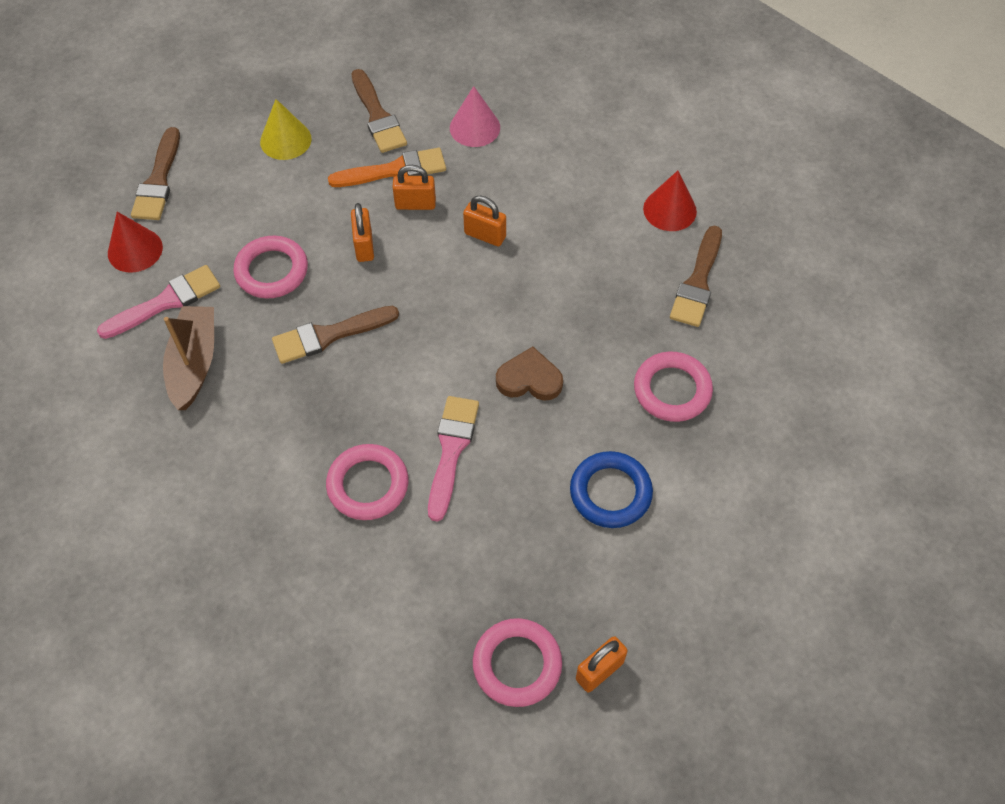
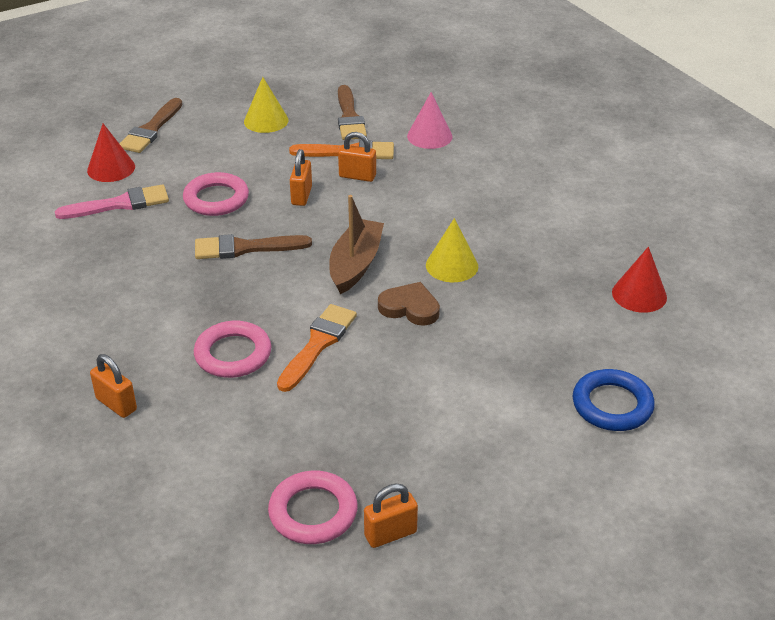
camera: 15 degrees right, 20 degrees down
(194, 363) = (123, 247): brown boat -> brown boat (355, 264)
(451, 450) = (318, 344): pink brush -> orange brush
(485, 235) = (409, 205): orange padlock -> orange padlock (116, 404)
(554, 311) = (452, 265): none -> yellow cone
(610, 492) = (453, 402): blue ring -> blue ring (612, 405)
(669, 210) = (584, 215): red cone -> red cone (639, 294)
(672, 390) = (541, 339): pink ring -> none
(697, 282) = (593, 268): brown brush -> none

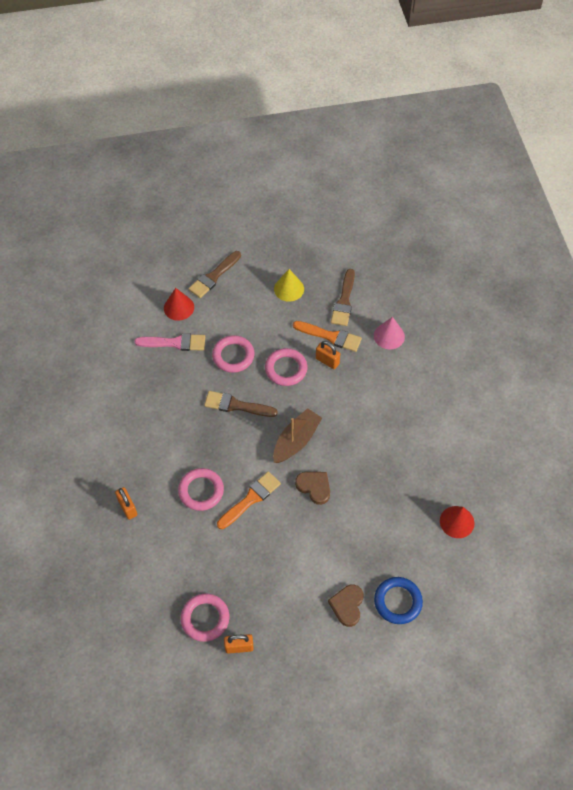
camera: 20 degrees right, 20 degrees up
(301, 196) = (286, 369): orange padlock -> pink ring
(452, 265) = (353, 460): yellow cone -> none
(538, 431) = (347, 605): none -> brown heart

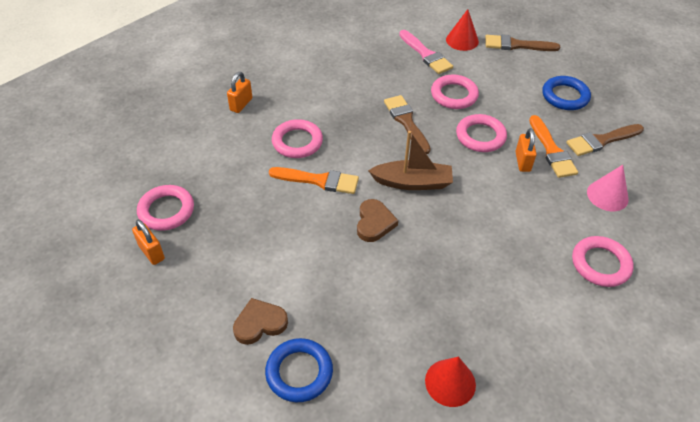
camera: 55 degrees right, 10 degrees down
(289, 289) = (565, 96): yellow cone -> blue ring
(434, 382) = (600, 264): none -> pink ring

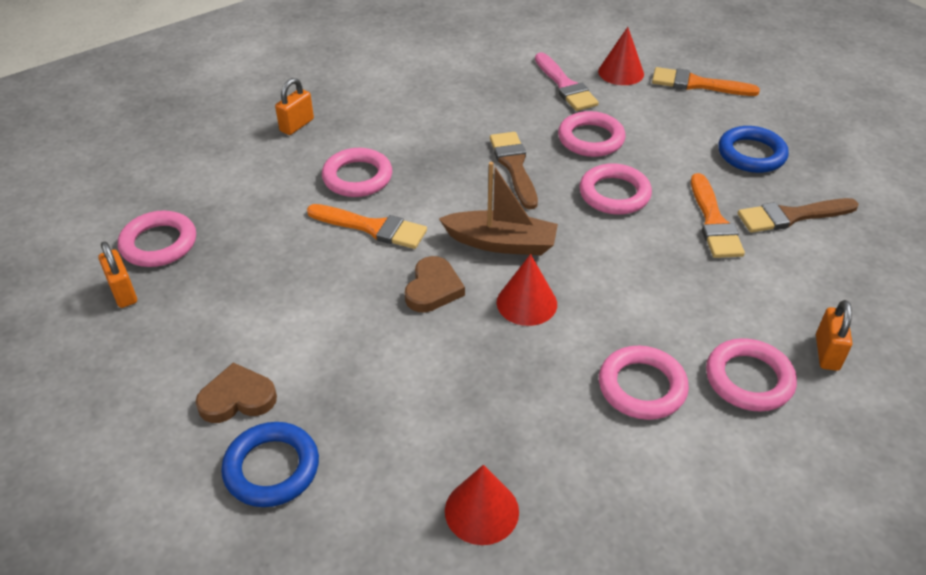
camera: 10 degrees right, 5 degrees down
(441, 226) = (526, 303): none -> red cone
(516, 45) = (697, 84): brown brush -> orange brush
(522, 162) = (667, 232): orange padlock -> orange padlock (827, 353)
(533, 278) = (642, 387): none -> pink ring
(607, 195) = (782, 289): pink cone -> none

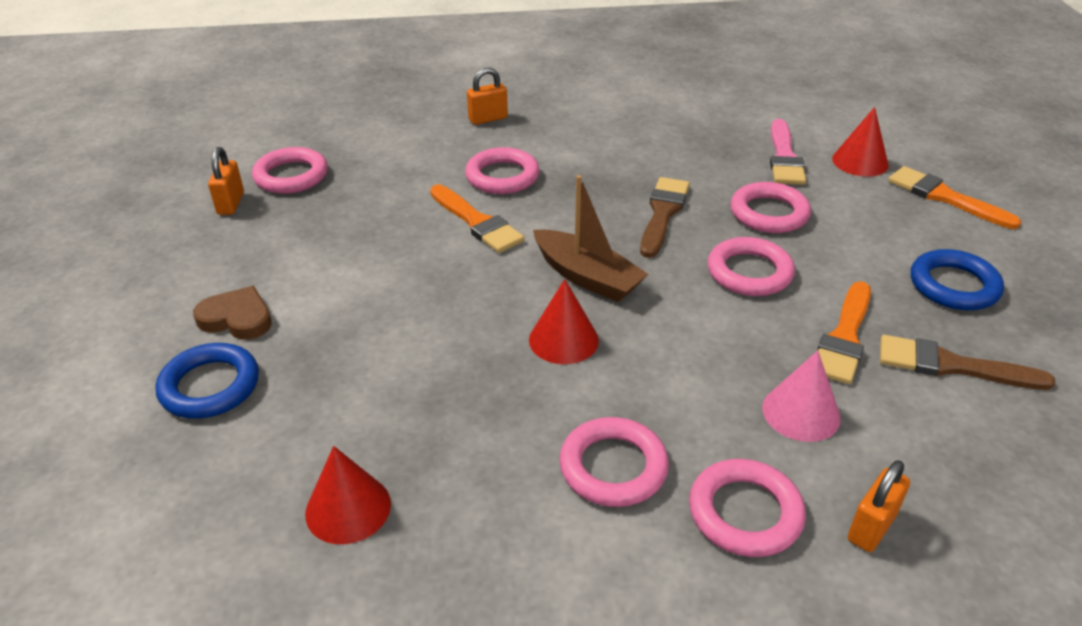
camera: 30 degrees right, 5 degrees down
(433, 288) = (484, 293): brown heart -> none
(728, 290) = (801, 412): none -> pink cone

